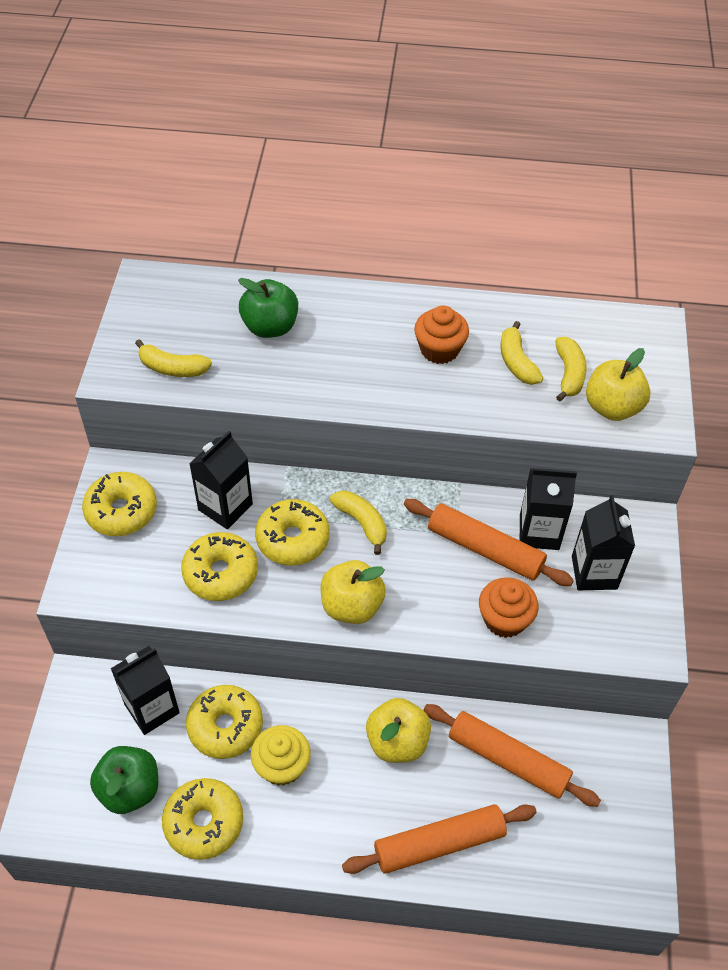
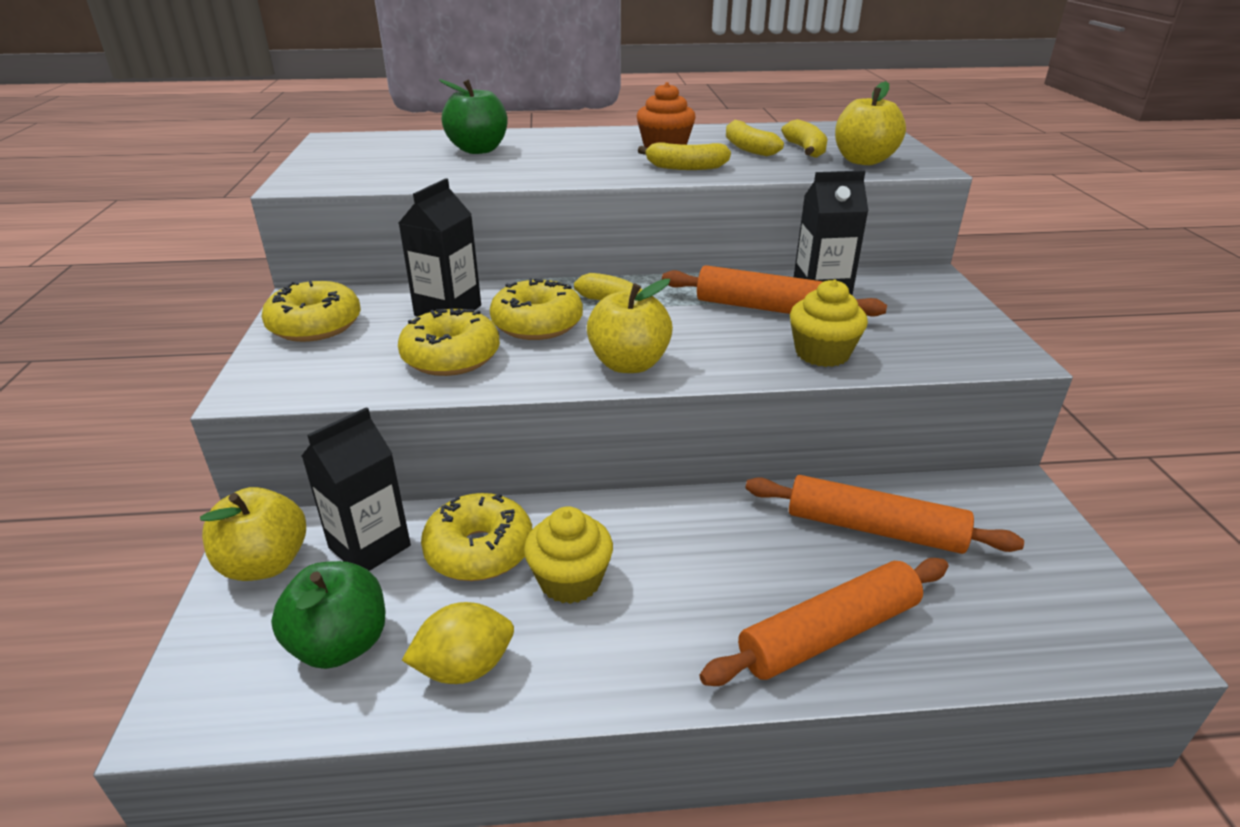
camera: 10 degrees left, 20 degrees down
(173, 368) = (371, 174): yellow banana -> yellow banana (686, 167)
(204, 823) = (465, 667): yellow donut -> yellow lemon
(397, 742) = (722, 532): yellow apple -> yellow apple (265, 564)
(504, 619) = (822, 353): orange cupcake -> yellow cupcake
(594, 572) = (900, 311): black carton -> none

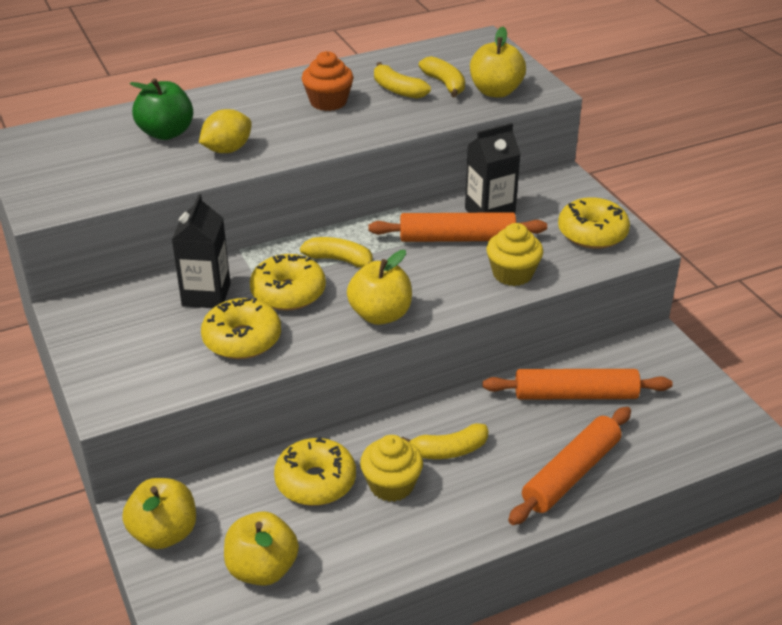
camera: 20 degrees left, 5 degrees up
(315, 325) = (106, 334): yellow donut -> yellow donut (592, 233)
(340, 644) = (262, 569): green apple -> yellow apple
(369, 547) = (233, 500): black carton -> none
(465, 667) = (355, 559): yellow lemon -> yellow lemon (227, 150)
(686, 167) = (360, 126): yellow banana -> yellow banana (449, 450)

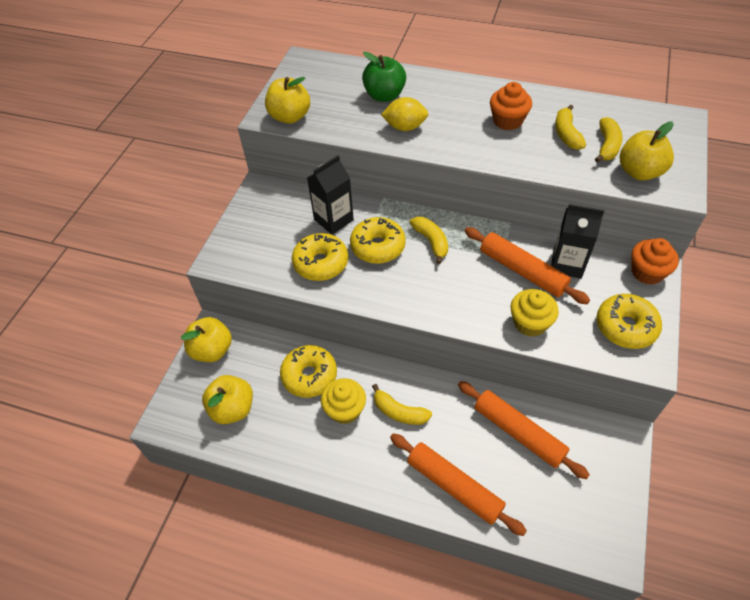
camera: 45 degrees right, 15 degrees up
(380, 315) = (413, 298): yellow apple -> yellow apple (290, 117)
(561, 185) = (647, 272): none -> orange cupcake
(570, 473) = (454, 486): orange rolling pin -> orange rolling pin turned 45 degrees clockwise

